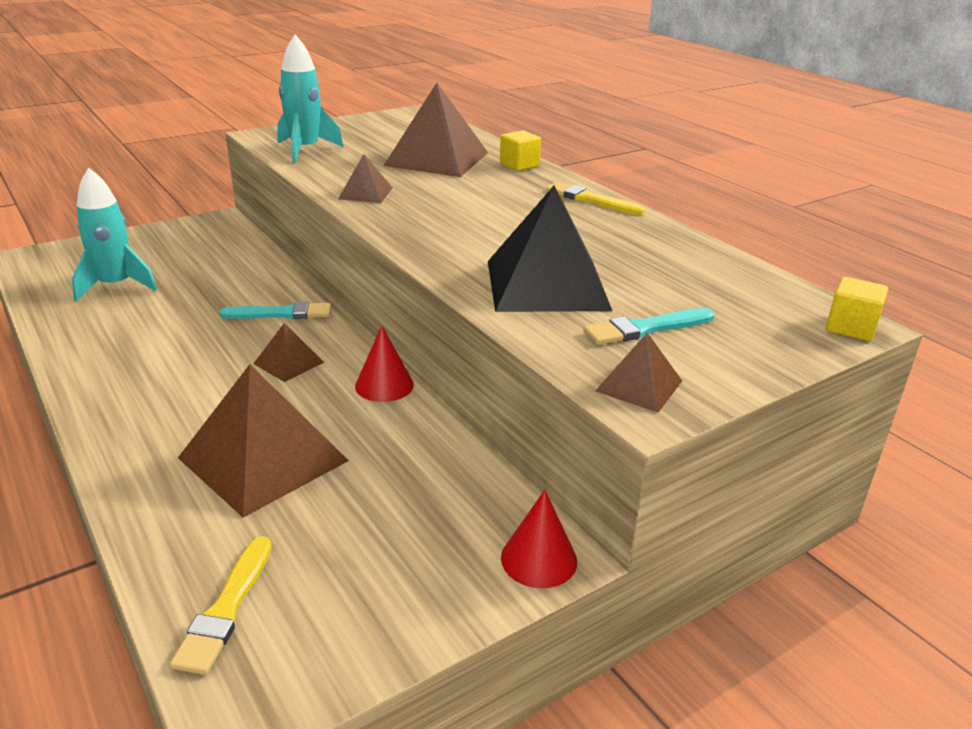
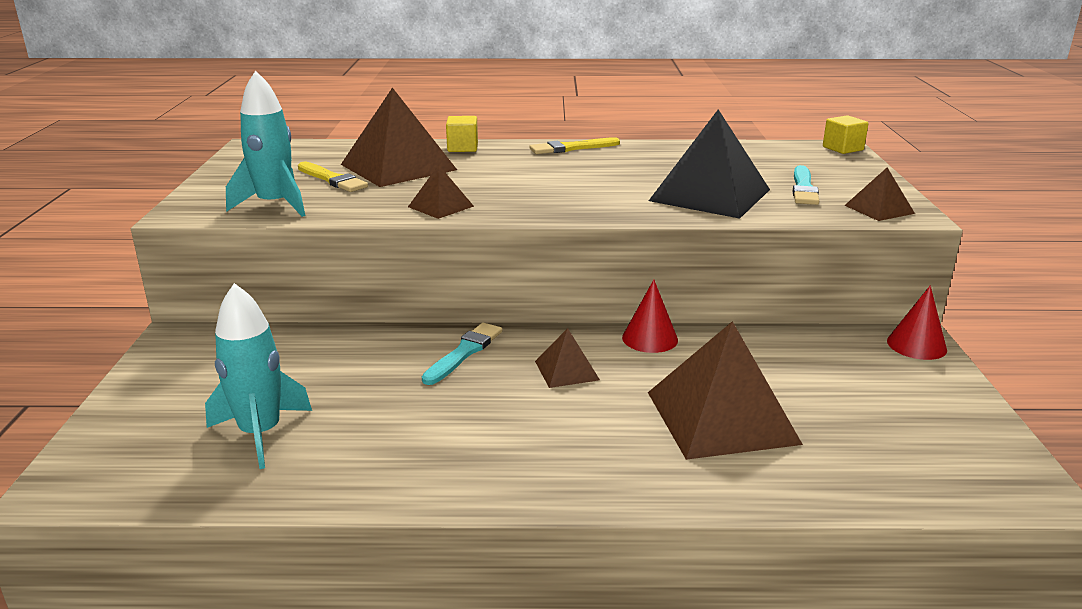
camera: 55 degrees left, 5 degrees down
(226, 608) = (919, 475): yellow brush -> yellow brush (332, 179)

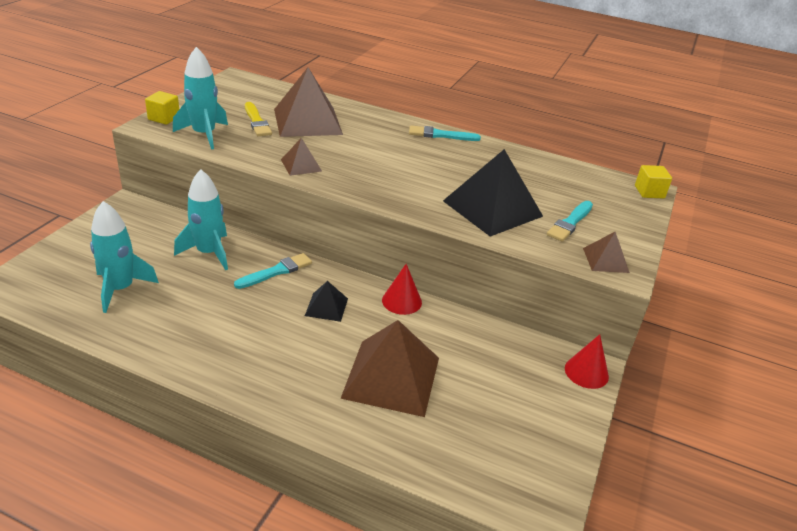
camera: 20 degrees right, 10 degrees up
(352, 358) = (209, 253): none -> turquoise rocket
(462, 148) = (366, 115): yellow cube -> yellow cube (164, 118)
(566, 370) = (326, 307): brown pyramid -> black pyramid
(572, 148) = (441, 135): yellow brush -> turquoise brush

